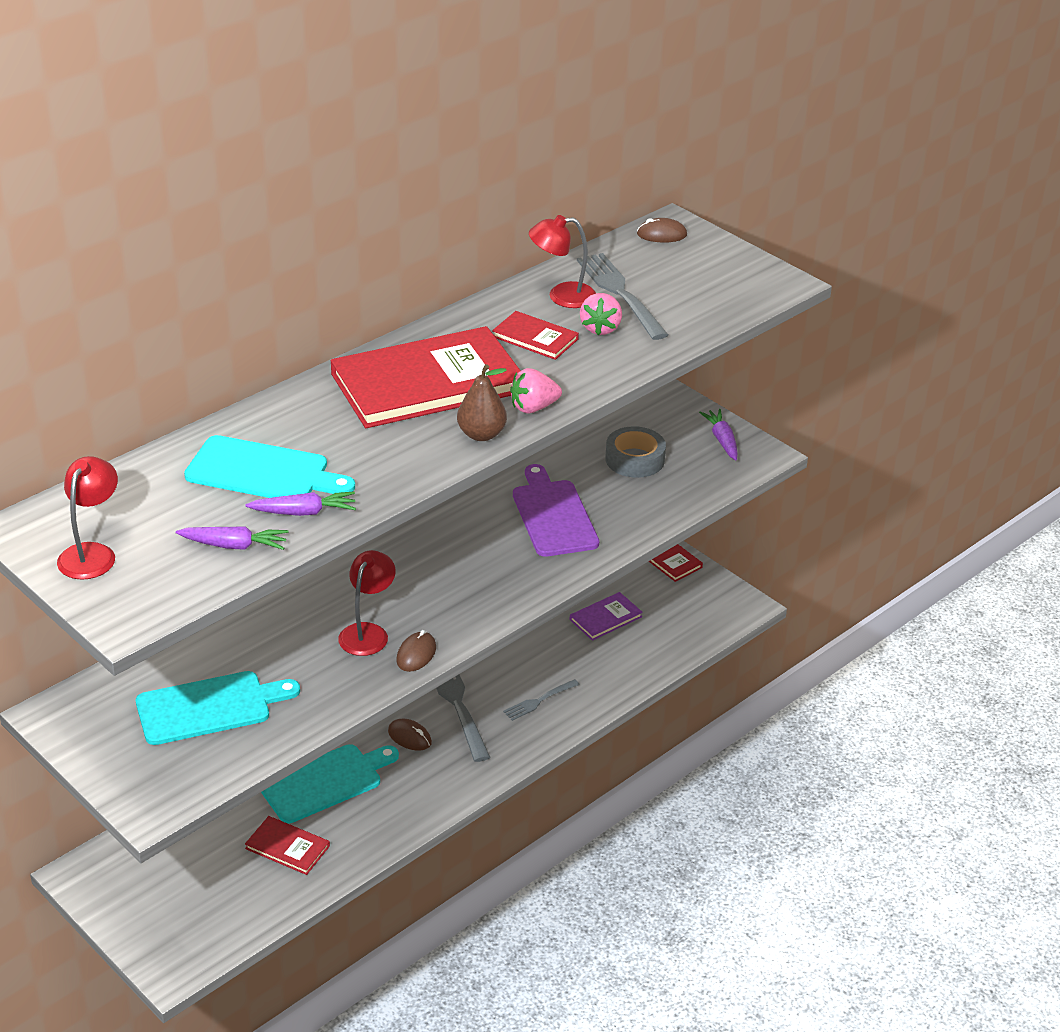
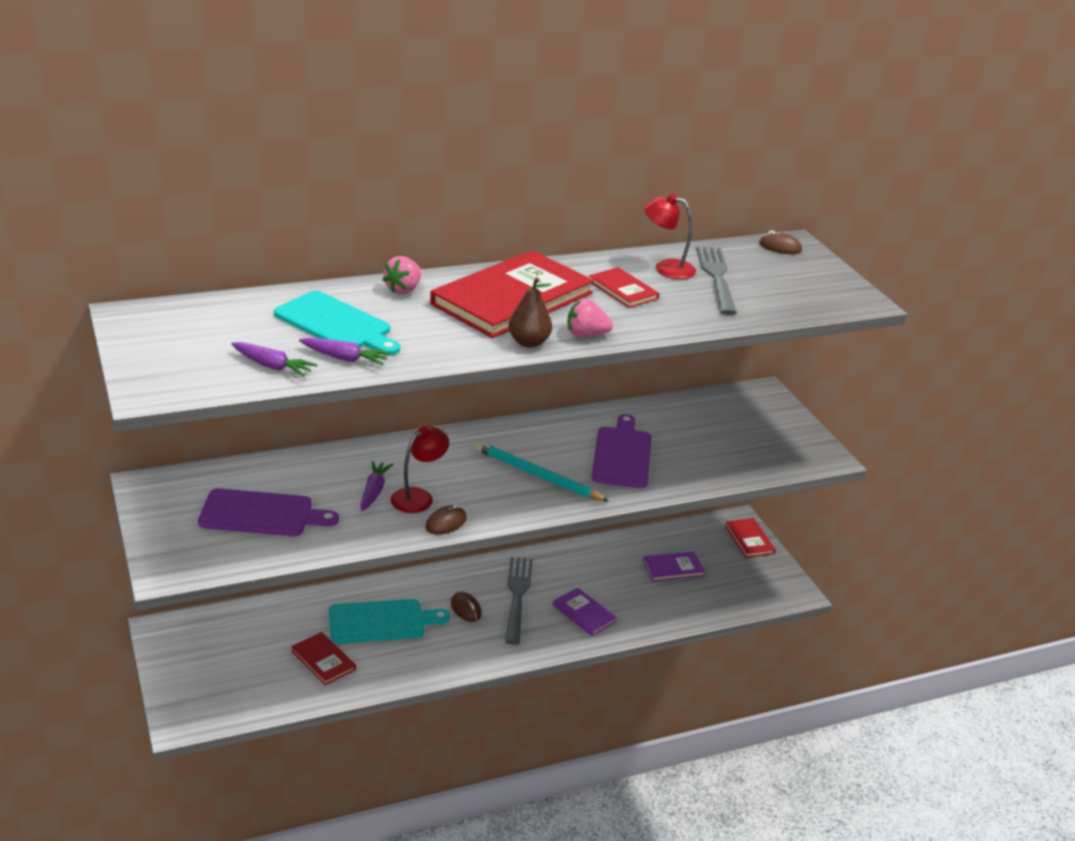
camera: 20 degrees right, 5 degrees down
(91, 553) = (163, 343): red lamp -> none
(209, 707) = (261, 514): turquoise cutting board -> purple cutting board
(427, 383) = (512, 299): red book -> red book turned 45 degrees counterclockwise
(479, 567) = (538, 476): none -> turquoise pencil
(539, 701) = (584, 613): grey fork -> purple book
(600, 328) = (682, 296): pink strawberry -> pink strawberry (403, 290)
(634, 459) = (715, 433): grey tape -> none
(722, 440) = (798, 438): purple carrot -> purple carrot (374, 491)

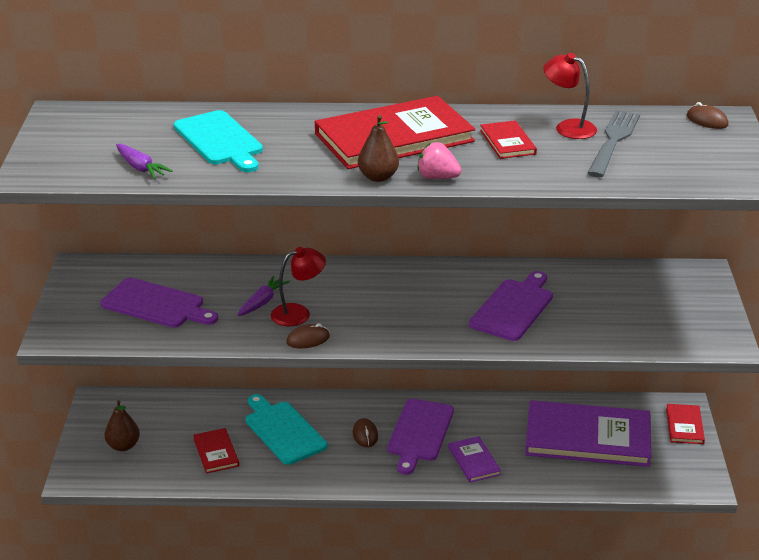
camera: 25 degrees right, 0 degrees up
(218, 675) = (123, 446): none -> brown pear
(344, 358) = (205, 169): purple carrot -> none
(381, 622) = (283, 431): turquoise cutting board -> turquoise cutting board turned 135 degrees counterclockwise
(403, 290) = (301, 118): pink strawberry -> none
(517, 596) = (419, 433): grey fork -> purple cutting board
(538, 476) = (419, 313): turquoise pencil -> none
(673, 568) = (587, 437): purple book -> purple book, size x2.20

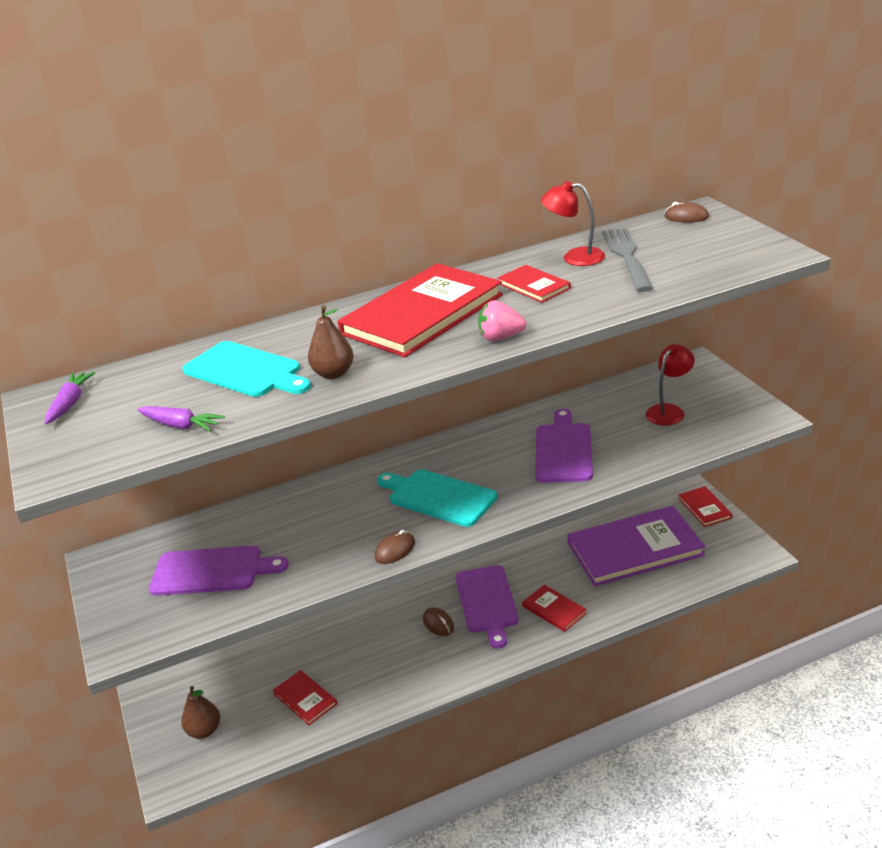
camera: 20 degrees left, 0 degrees up
(262, 302) = (321, 529): purple carrot -> purple carrot (70, 403)
(283, 431) = (358, 650): turquoise cutting board -> turquoise cutting board (438, 497)
(298, 313) = (365, 527): red lamp -> red lamp (669, 411)
(378, 177) = (442, 355): brown pear -> brown pear (334, 373)
(474, 461) = (554, 609): purple book -> red book

